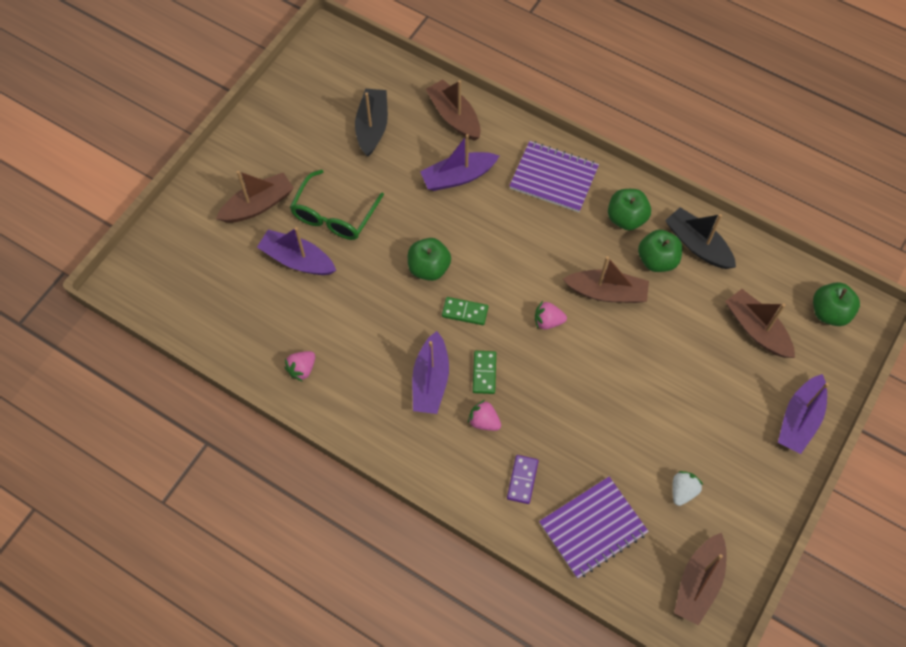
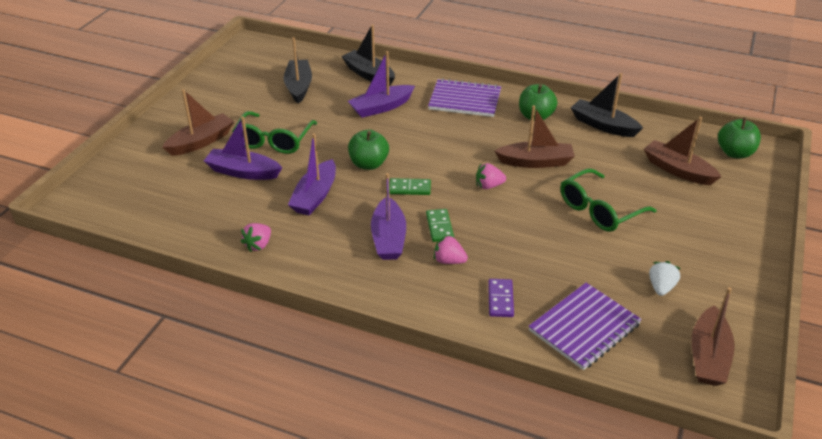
camera: 10 degrees left, 25 degrees down
(454, 116) = (369, 74): brown boat -> black boat
(653, 375) = (599, 210): none -> green glasses
(657, 260) = (572, 138): green apple -> none
(799, 419) = (745, 223): purple boat -> purple boat (315, 196)

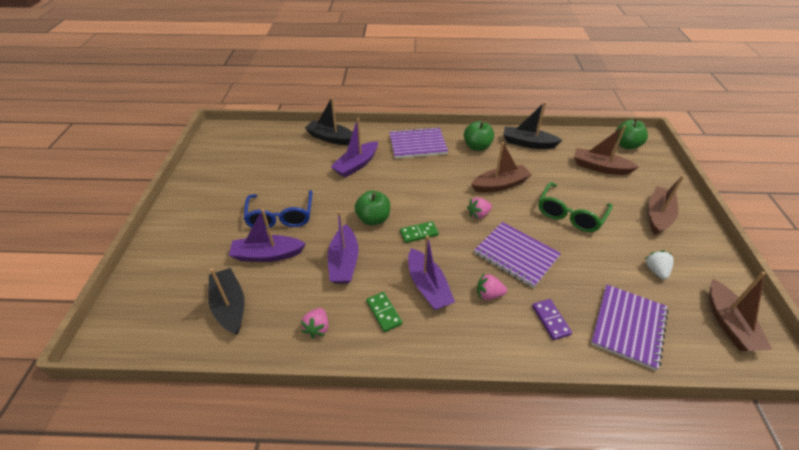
camera: 20 degrees left, 5 degrees up
(201, 142) = (214, 234): brown boat -> brown boat (658, 215)
(273, 141) = (281, 217): green glasses -> blue glasses
(298, 87) = (278, 161): black boat -> black boat (230, 306)
(439, 227) = (462, 263): green domino -> green domino (384, 313)
(505, 233) = (516, 255): none -> purple notebook

